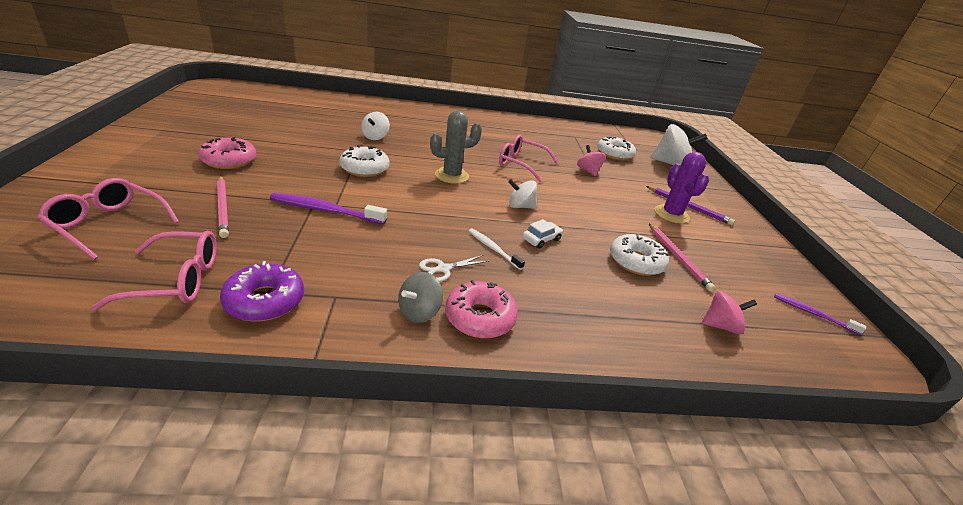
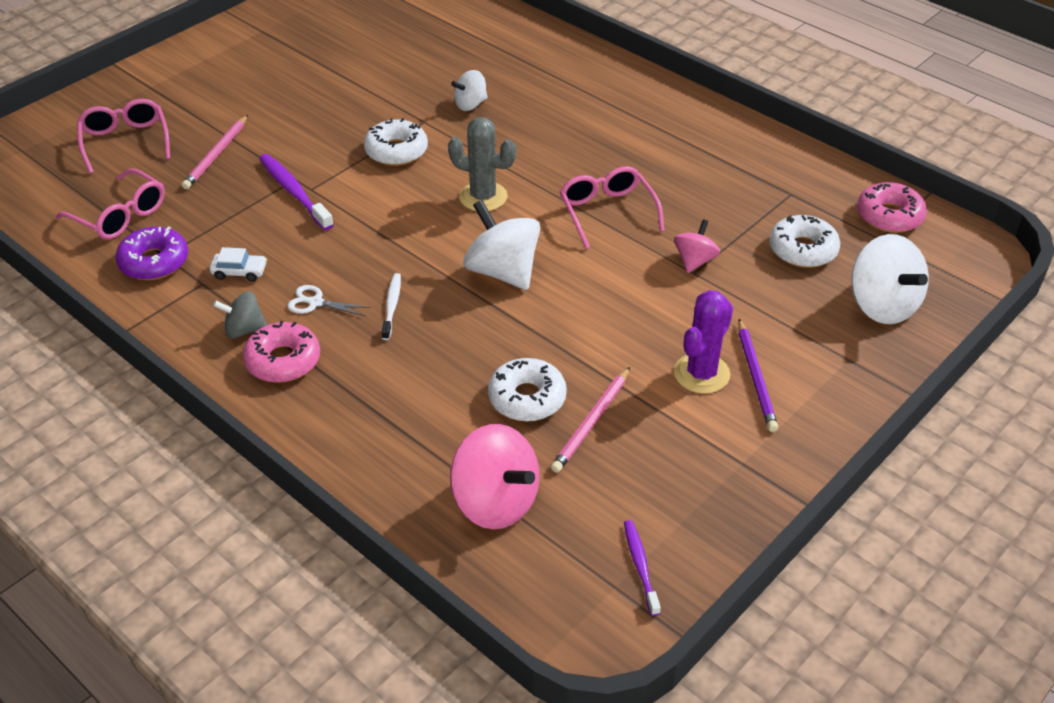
camera: 50 degrees right, 10 degrees up
(229, 160) = (278, 95): pink donut -> pink donut (889, 216)
(520, 206) = (502, 271): white spinning top -> white spinning top, size x1.77
(541, 239) = (460, 320): white car -> white car (239, 272)
(720, 326) = (495, 502): pink spinning top -> pink spinning top, size x1.77

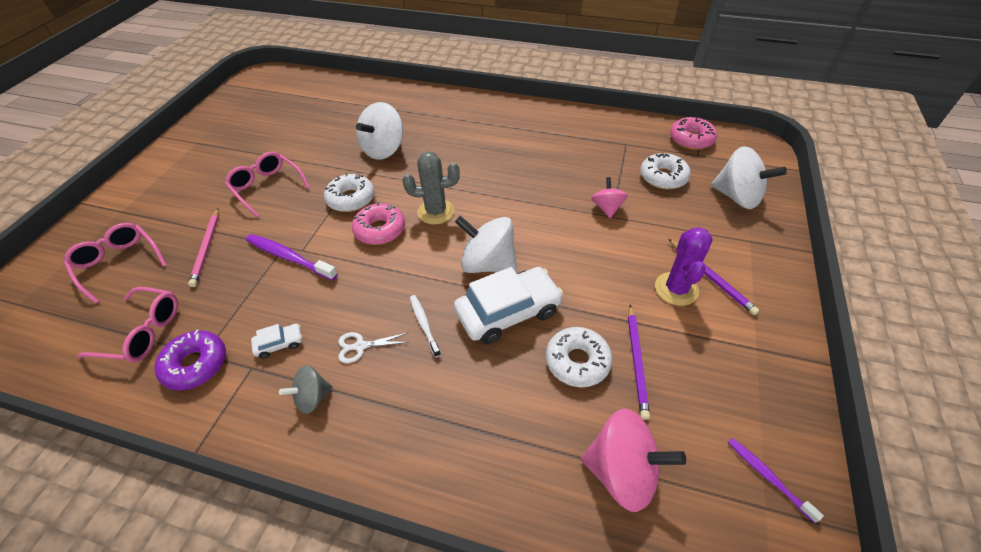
camera: 25 degrees left, 5 degrees up
(283, 361) = (363, 413): pink donut -> pink donut (380, 230)
(470, 104) = (383, 149): white spinning top -> white spinning top, size x1.77
(489, 326) = (508, 312): none -> white car
(591, 422) = (637, 361): pink pencil -> purple pencil
(607, 213) = (527, 194): pink glasses -> pink glasses (267, 187)

